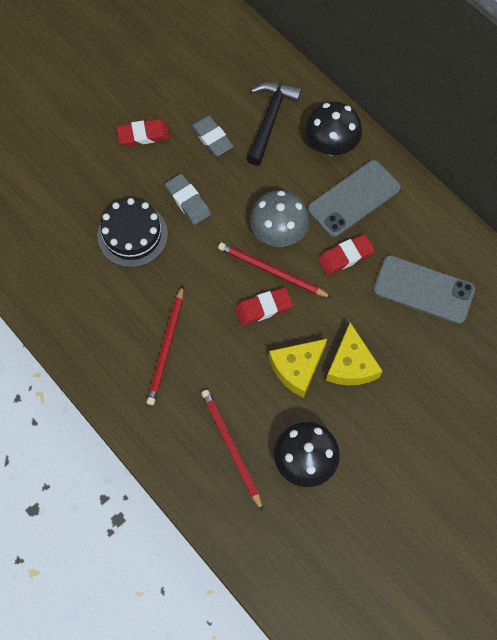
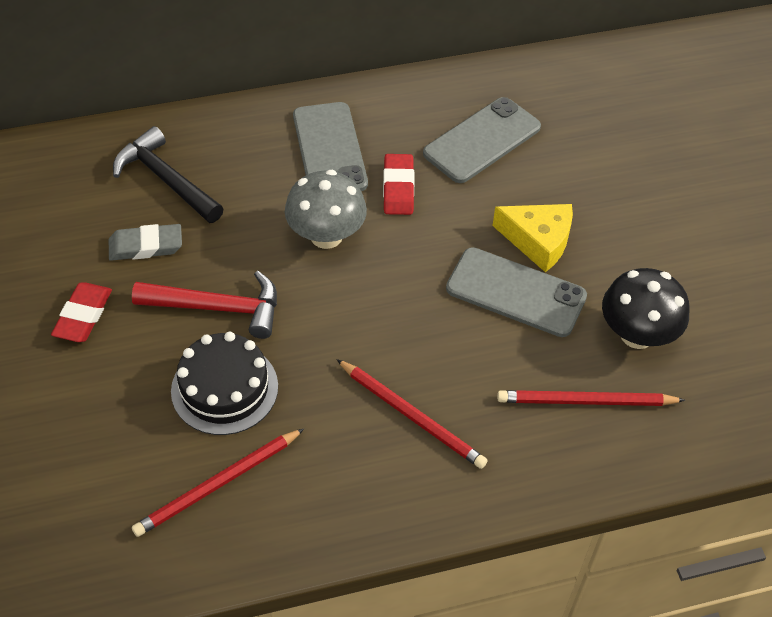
camera: 65 degrees left, 15 degrees down
(188, 201) = (218, 308): grey eraser -> red hammer
(263, 308) = (417, 292): red eraser -> none
(271, 271) = (373, 264): red pencil -> red pencil (218, 484)
(297, 368) = (516, 292): yellow cheese -> grey phone
(331, 145) = (245, 140): black mushroom -> none

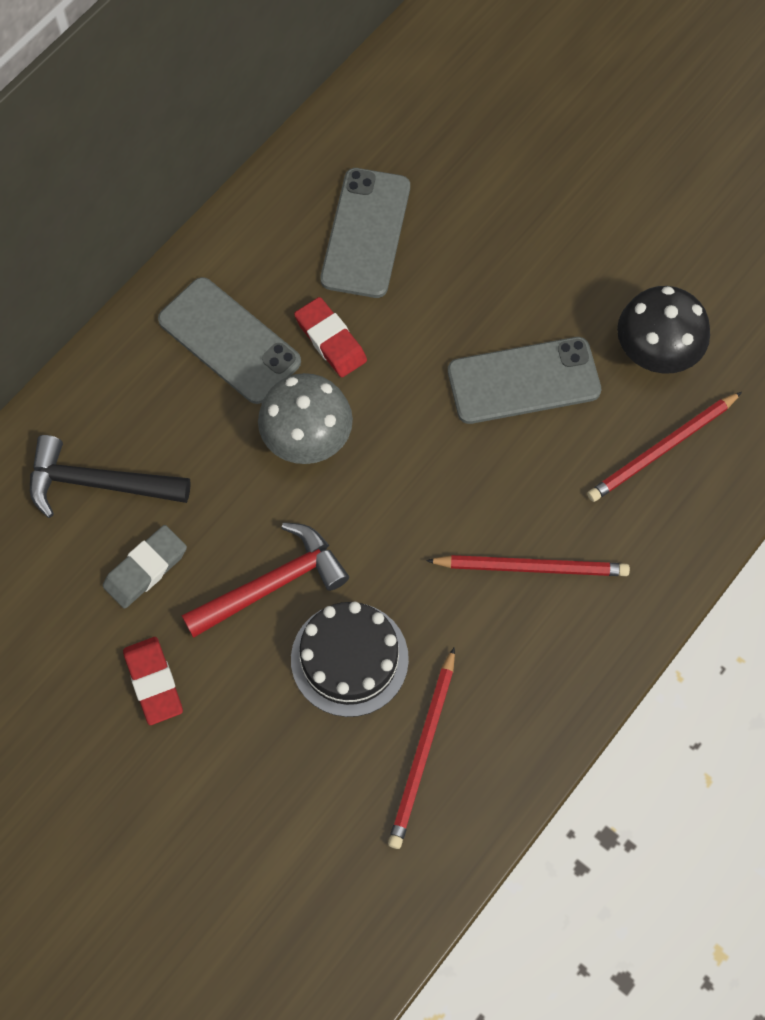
camera: 35 degrees left, 15 degrees up
(538, 241) = (502, 312): yellow cheese -> none

